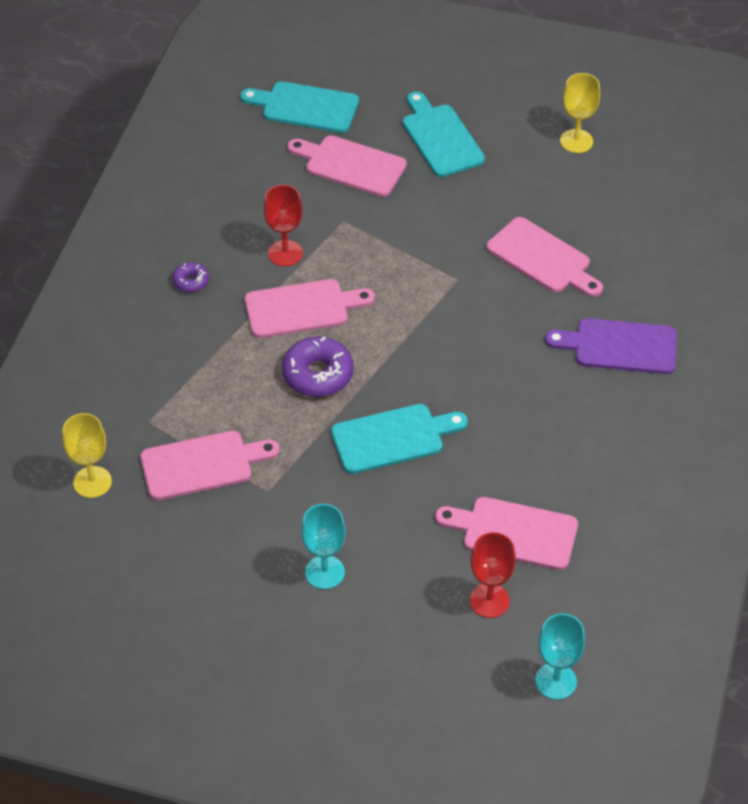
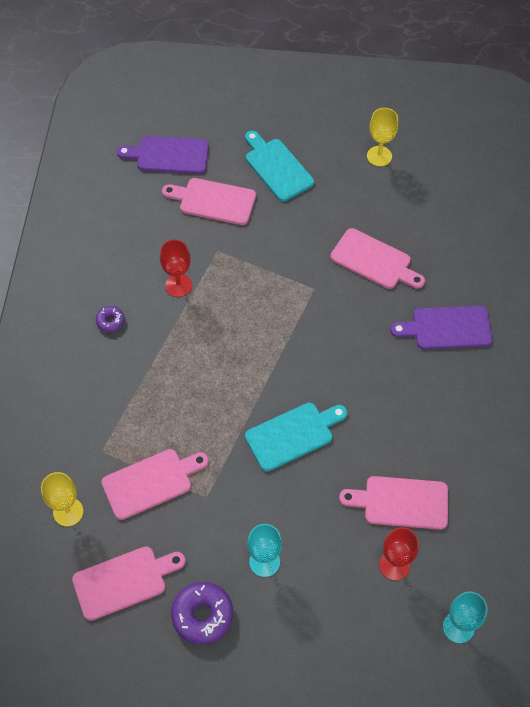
camera: 10 degrees left, 10 degrees up
(302, 308) = (201, 332): pink cutting board -> pink cutting board (124, 581)
(305, 107) = (168, 155): turquoise cutting board -> purple cutting board
(318, 374) = (224, 388): purple donut -> purple donut (202, 615)

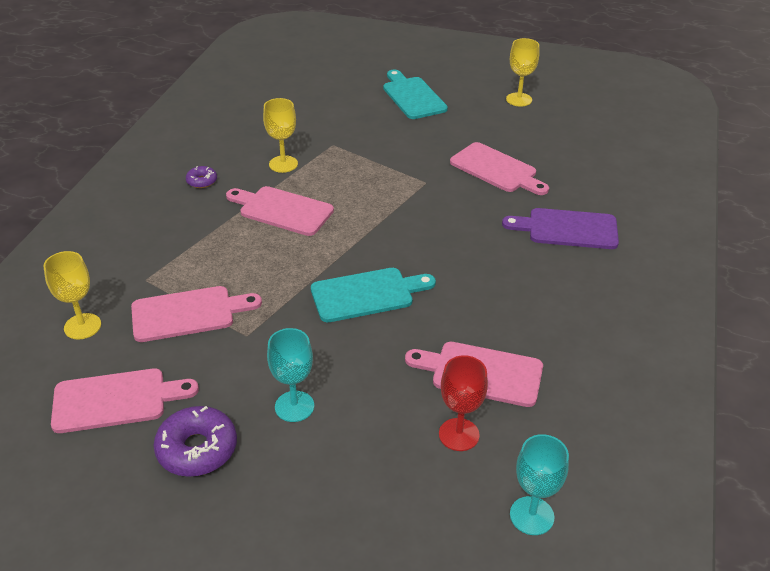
camera: 10 degrees right, 20 degrees down
(168, 155) = (309, 78): purple cutting board -> none
(178, 285) = (283, 164): red goblet -> yellow goblet
(213, 201) = (341, 111): pink cutting board -> pink cutting board (282, 210)

